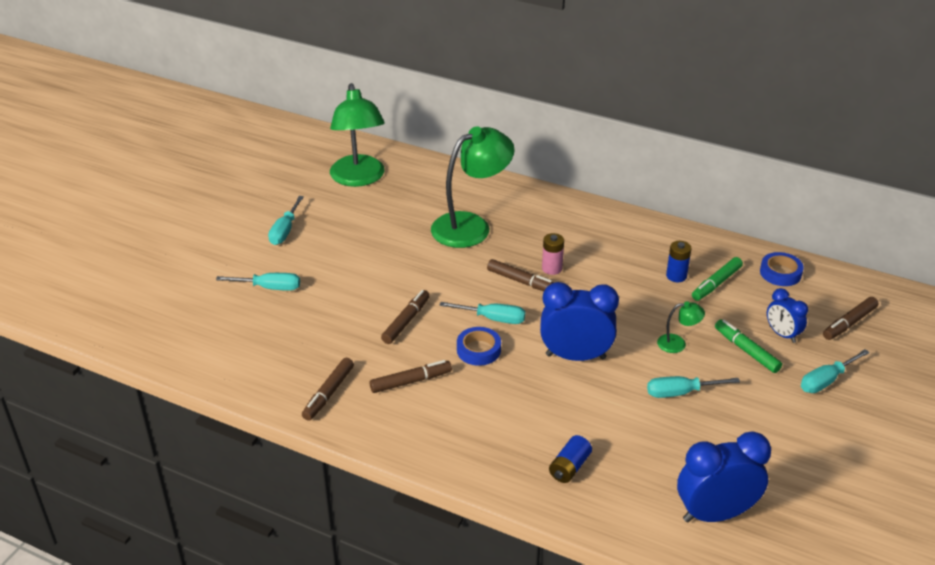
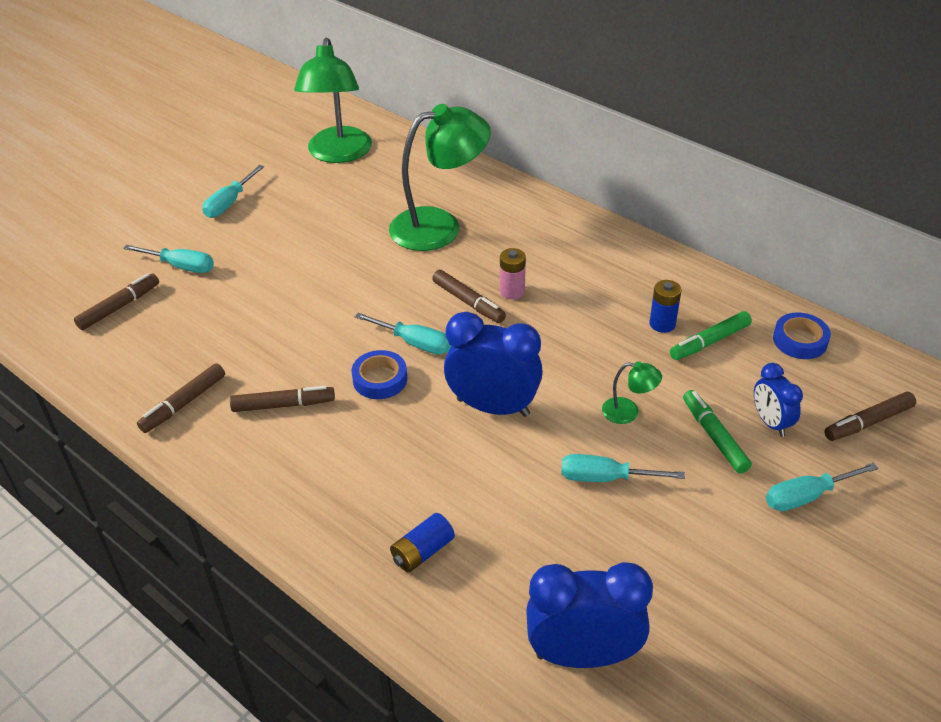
camera: 15 degrees right, 5 degrees up
(406, 321) = (312, 330): brown marker -> brown marker (119, 307)

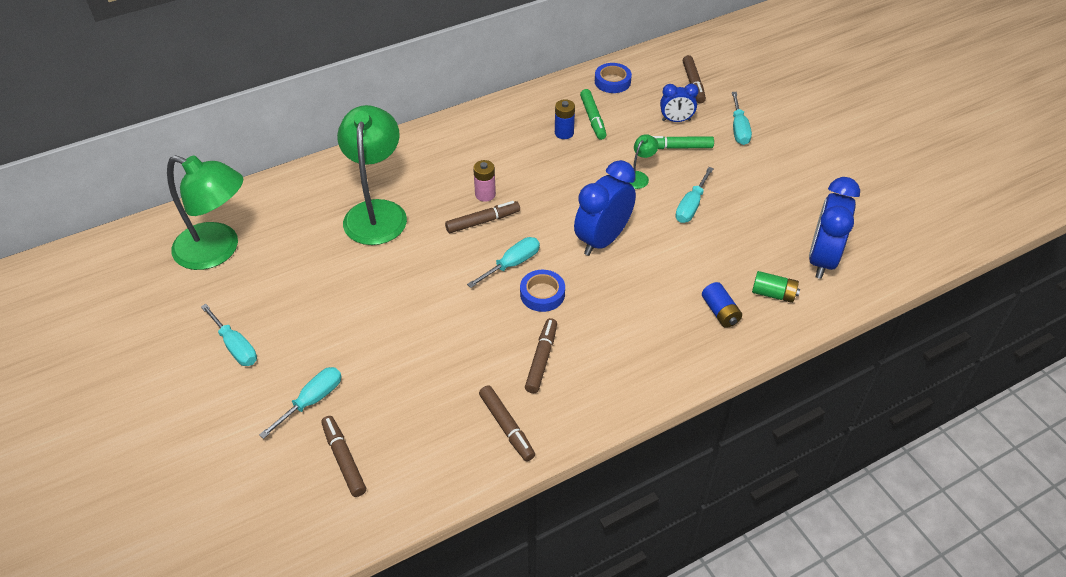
camera: 70 degrees left, 5 degrees up
(482, 606) = (773, 294): none -> green battery

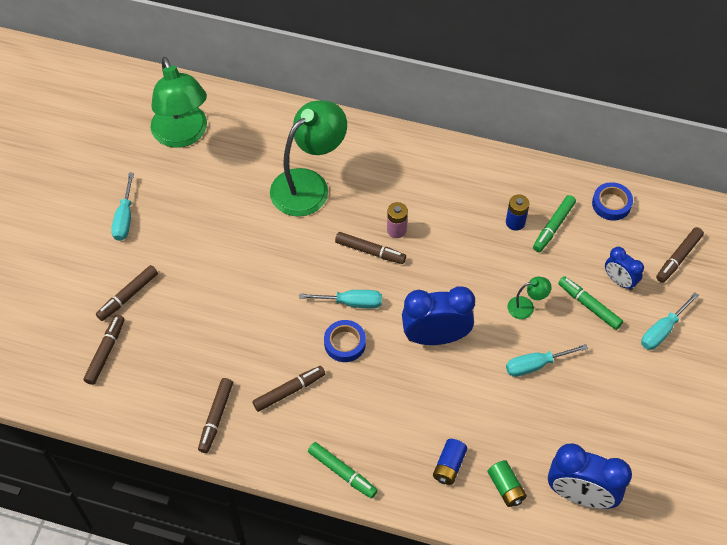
camera: 45 degrees right, 10 degrees up
(312, 401) = (128, 296): turquoise screwdriver -> brown marker
(654, 380) = (342, 472): none -> green marker
(822, 259) = (580, 495): blue clock -> blue clock turned 135 degrees counterclockwise

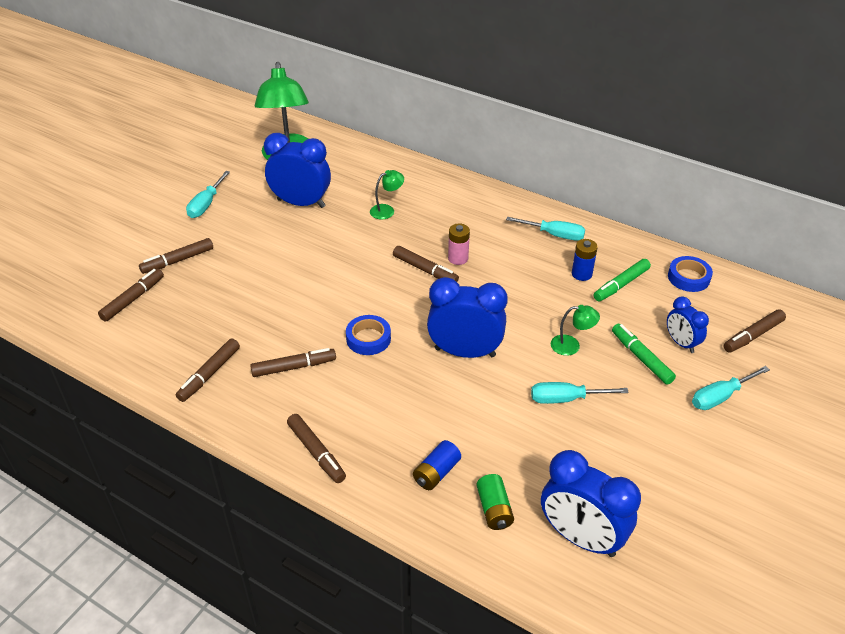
camera: 15 degrees right, 15 degrees down
(220, 195) = (301, 203): none -> blue clock
(309, 185) = (387, 210): green lamp -> green lamp, size x0.43
(342, 472) = (316, 452): green marker -> brown marker
(351, 302) = (389, 307): turquoise screwdriver -> turquoise screwdriver (554, 235)

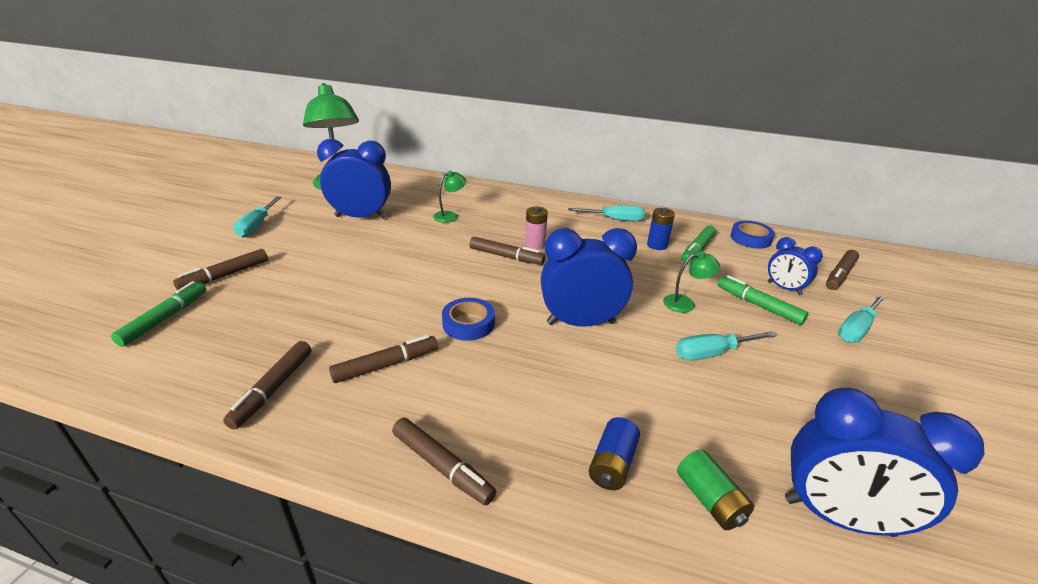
camera: 15 degrees left, 10 degrees down
(133, 299) = (165, 318): brown marker -> green marker

